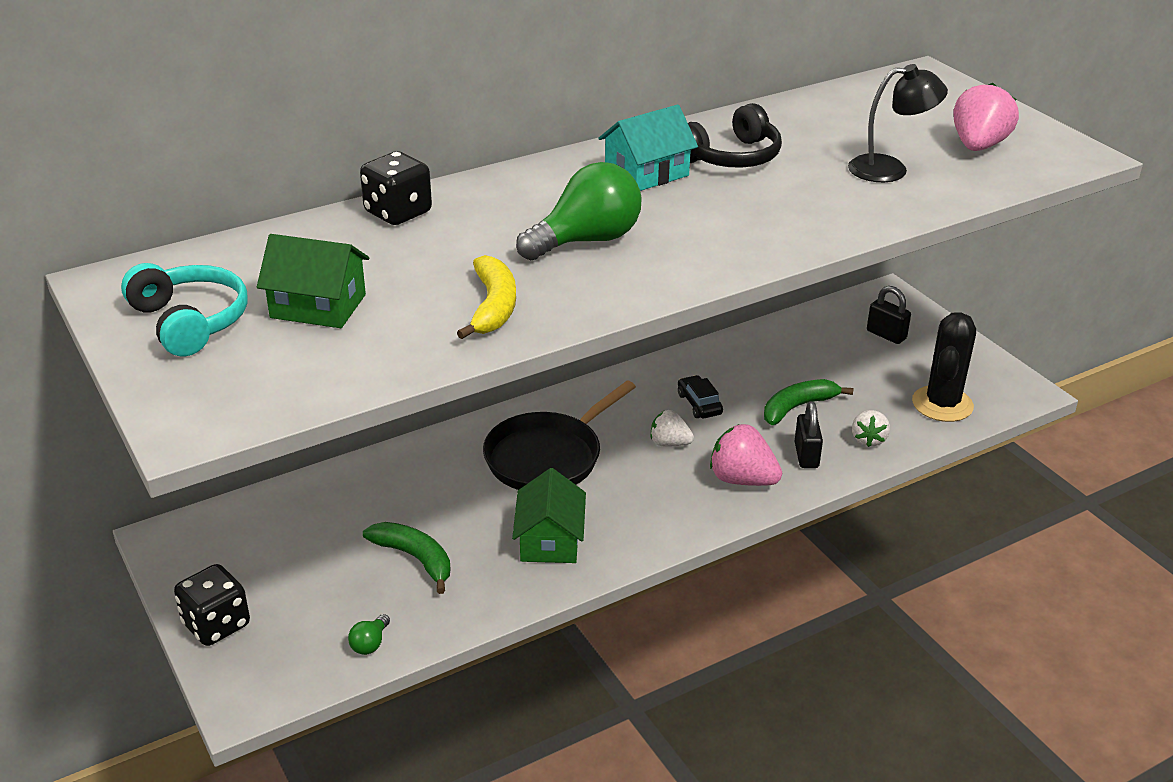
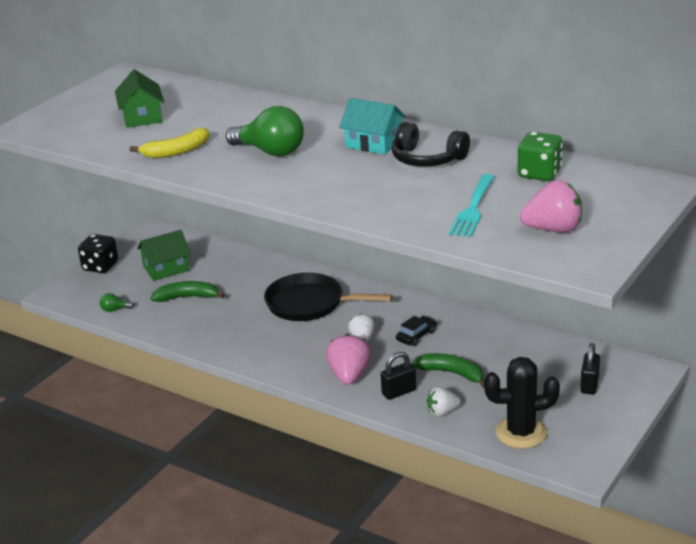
camera: 65 degrees right, 5 degrees down
(190, 321) = (106, 99): turquoise headphones -> none
(398, 213) = (253, 102): black dice -> none
(415, 558) = (187, 297): green banana -> green banana turned 105 degrees counterclockwise
(550, 540) = (234, 330): green house -> green house (166, 268)
(838, 115) = (539, 174): none -> green dice
(890, 169) = (473, 208): black lamp -> turquoise fork

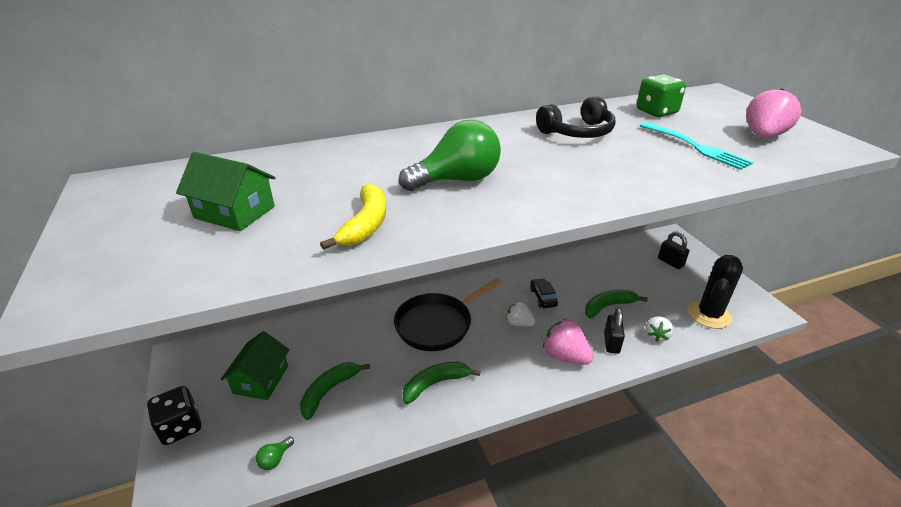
camera: 55 degrees left, 5 degrees up
(245, 333) = (435, 384): none -> green banana
(374, 143) = (514, 138): turquoise house -> none

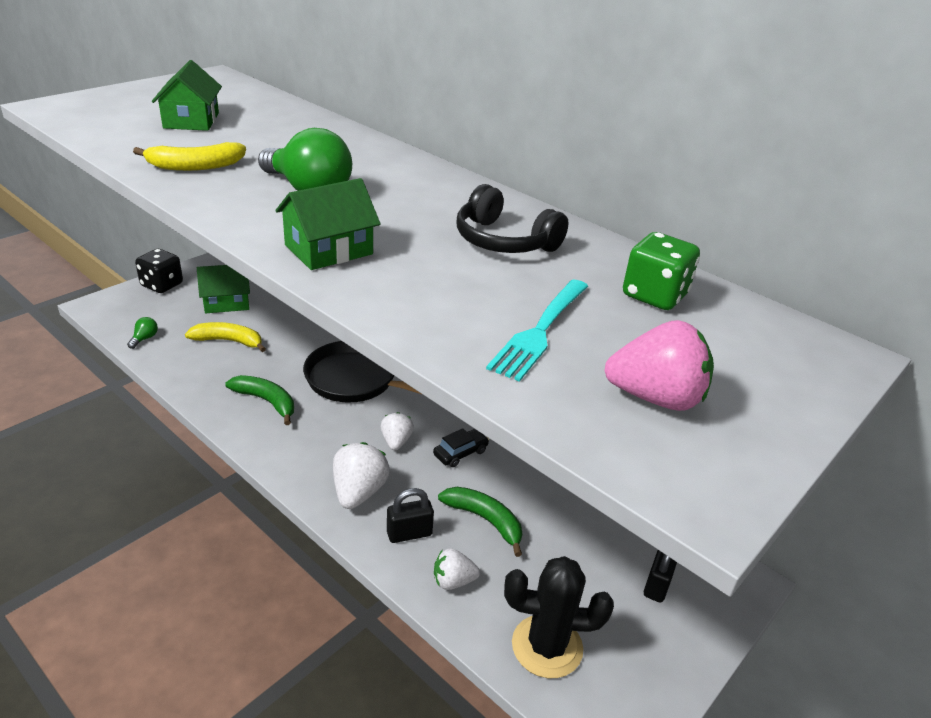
camera: 60 degrees right, 0 degrees up
(275, 459) = (144, 338): green light bulb -> green light bulb turned 105 degrees clockwise
(329, 391) = (229, 341): green banana -> yellow banana
(564, 356) = (359, 492): pink strawberry -> white strawberry
(572, 189) = (328, 249): none -> green house

